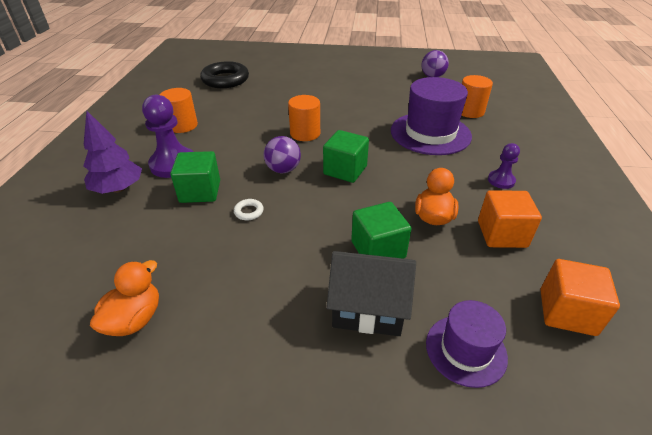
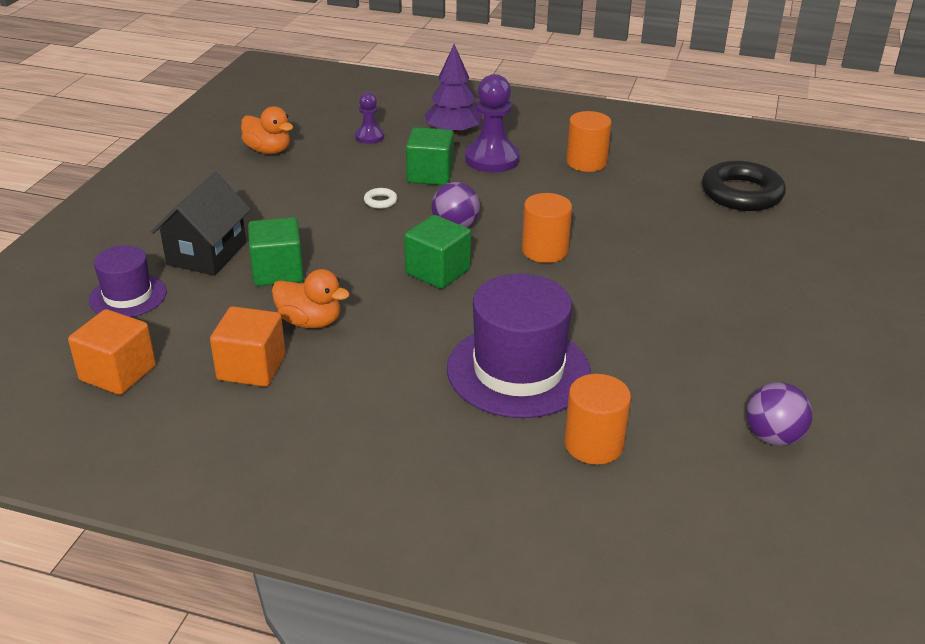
camera: 100 degrees right, 5 degrees down
(501, 180) = (358, 406): purple pawn -> purple pawn (369, 137)

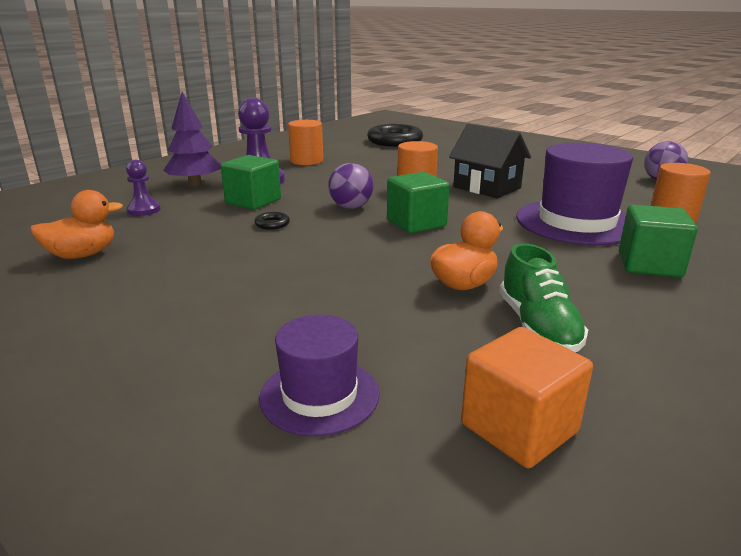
camera: 65 degrees left, 10 degrees down
(206, 253) = (269, 321): black house -> black house (486, 188)
(251, 368) = (538, 327): orange cube -> green shoe
(278, 272) = (353, 286): green cube -> green cube (649, 264)
(380, 201) = (272, 224): white ring -> black ring

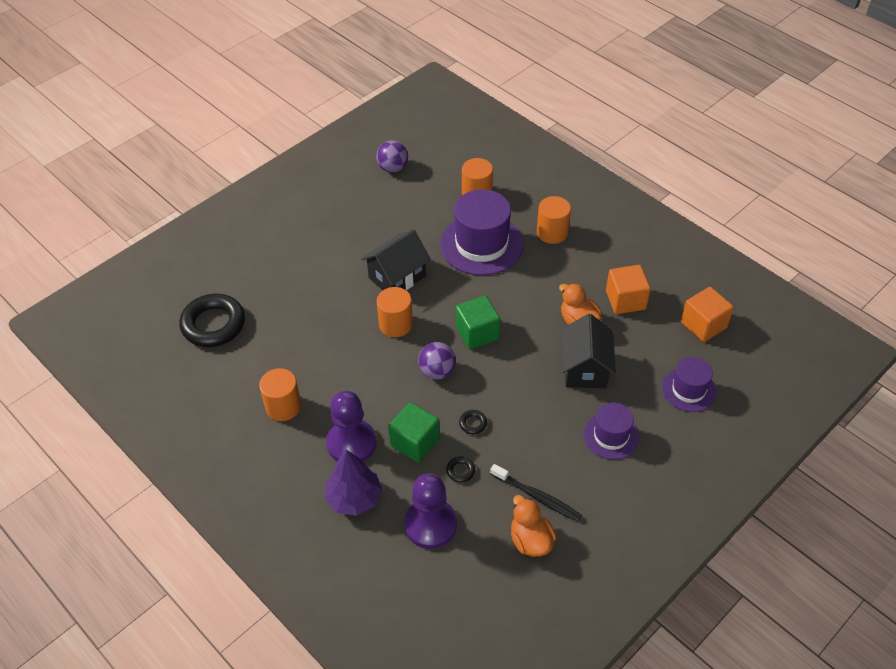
camera: 85 degrees left, 25 degrees up
(144, 210) = (430, 525): purple pawn -> purple pawn, size x1.82
(145, 258) = (537, 497): none -> black toothbrush
(206, 220) = (460, 471): none -> black ring
(226, 308) = (611, 436): none -> purple hat
(365, 289) = (585, 368): none -> black house
(538, 327) = (625, 300): green shoe -> orange cube
(649, 264) = (552, 232): green cube -> orange cylinder

